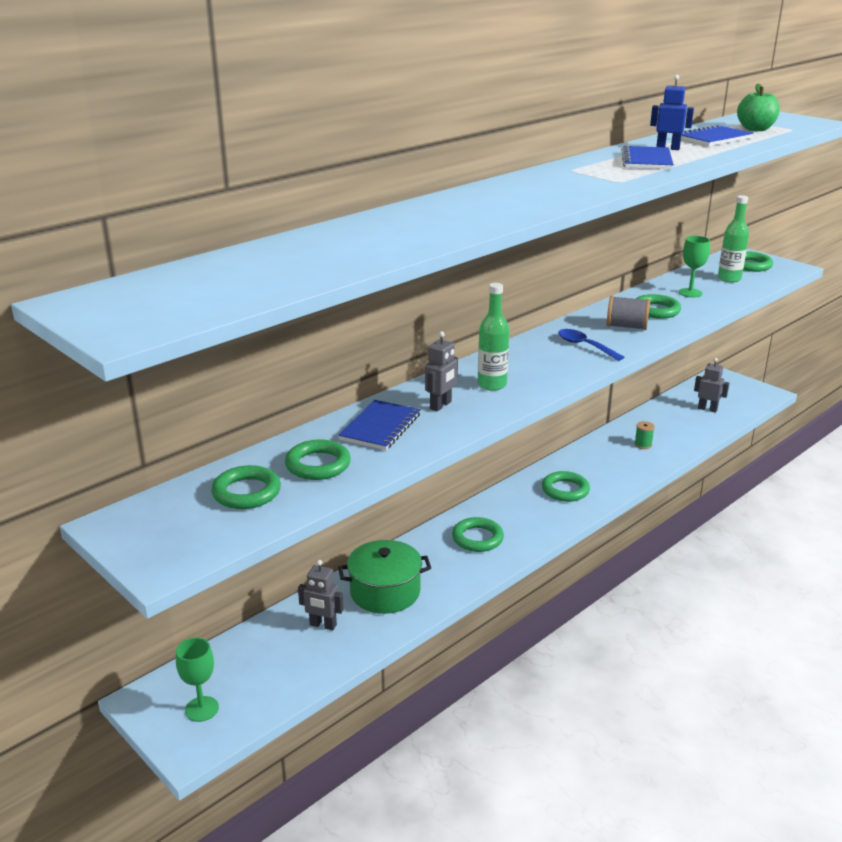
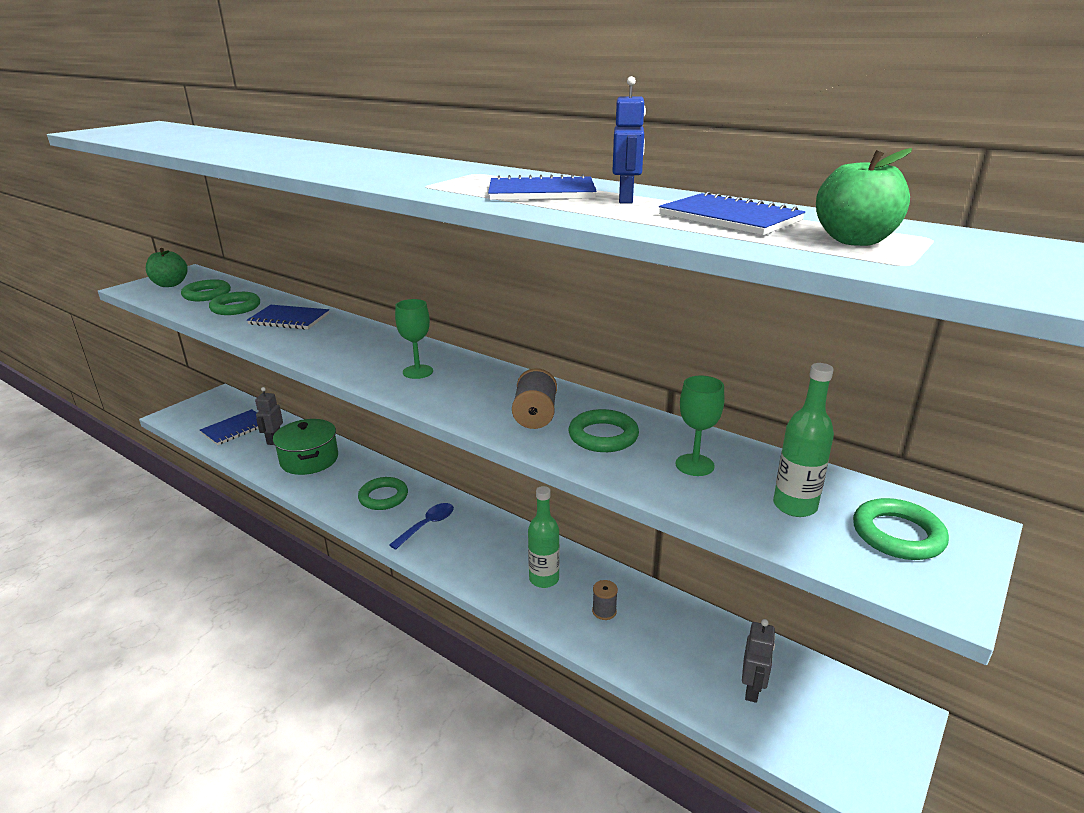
camera: 80 degrees right, 0 degrees up
(171, 531) = (170, 284): none -> green apple
(202, 709) = (203, 413): green goblet -> green goblet (418, 372)
(274, 665) = (236, 429): none -> blue notebook
(441, 405) = (324, 336): grey robot -> none
(492, 385) = (365, 352): green bottle -> green bottle (544, 579)
(565, 490) = (477, 547): green ring -> none
(584, 346) = (467, 392): blue spoon -> blue spoon (427, 525)
(643, 445) = (604, 611): green spool -> grey spool

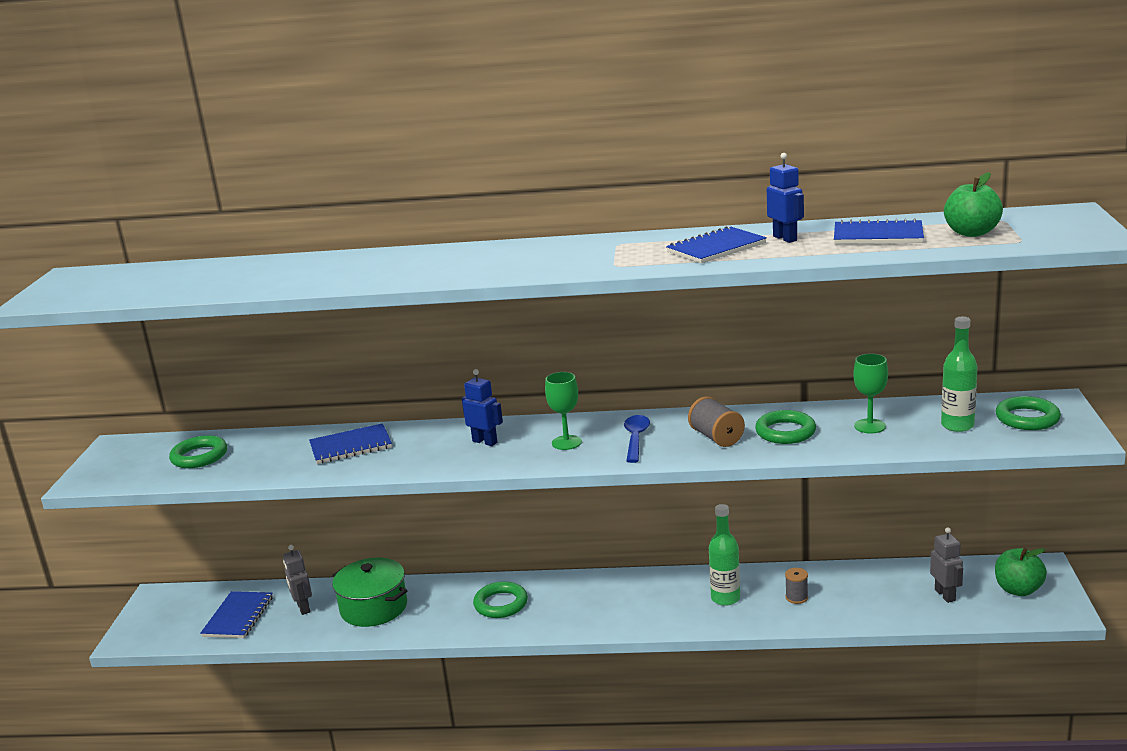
camera: 30 degrees left, 5 degrees down
(170, 284) = (126, 462): green apple -> green apple (1018, 590)
(236, 307) = (265, 456): green ring -> none
(368, 348) = (485, 442): none -> blue robot
(427, 525) = (575, 606): blue spoon -> blue spoon (636, 439)

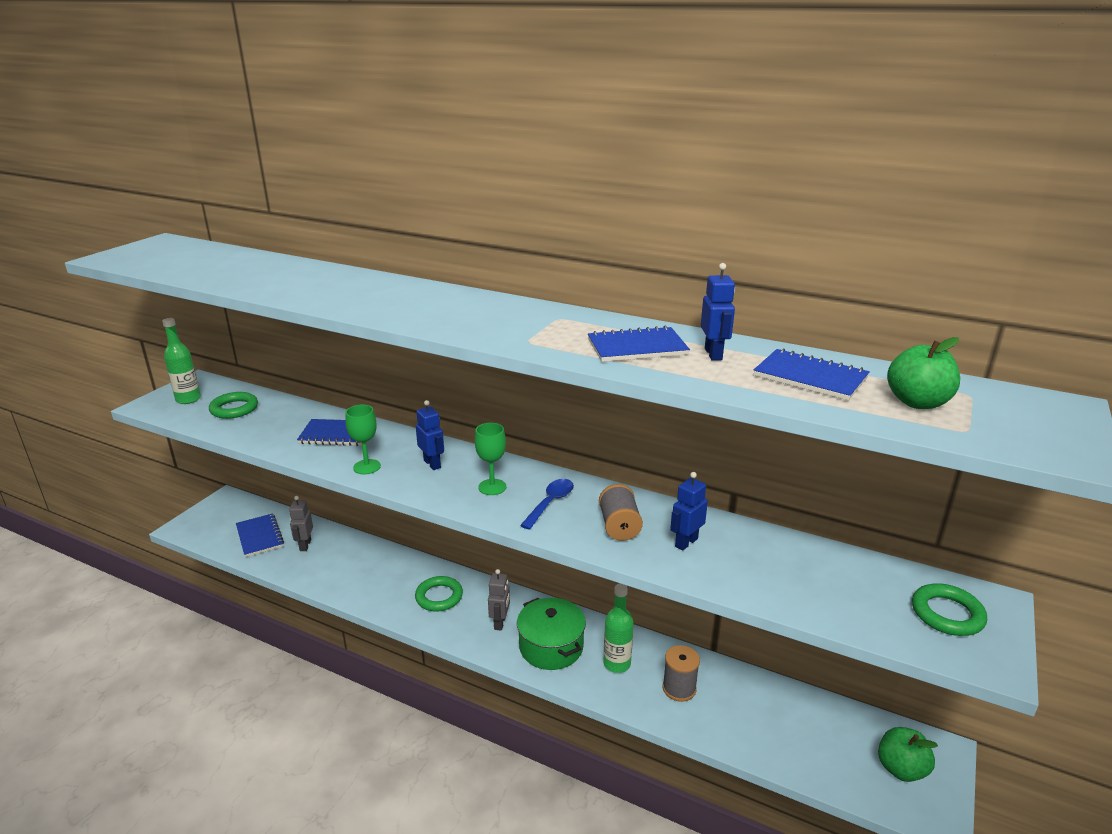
camera: 20 degrees right, 5 degrees up
(238, 617) = (260, 536): blue notebook -> blue notebook turned 60 degrees counterclockwise
(374, 607) = (350, 564): green pot -> green pot (551, 646)
(785, 432) = (686, 542): green ring -> blue robot
(796, 597) = (679, 688): grey spool -> grey spool, size x1.55
(870, 426) = (772, 564): green goblet -> green goblet (367, 467)
(945, 595) = (821, 744): grey robot -> grey robot (500, 622)
(957, 425) = (863, 596): green bottle -> green bottle (188, 399)

